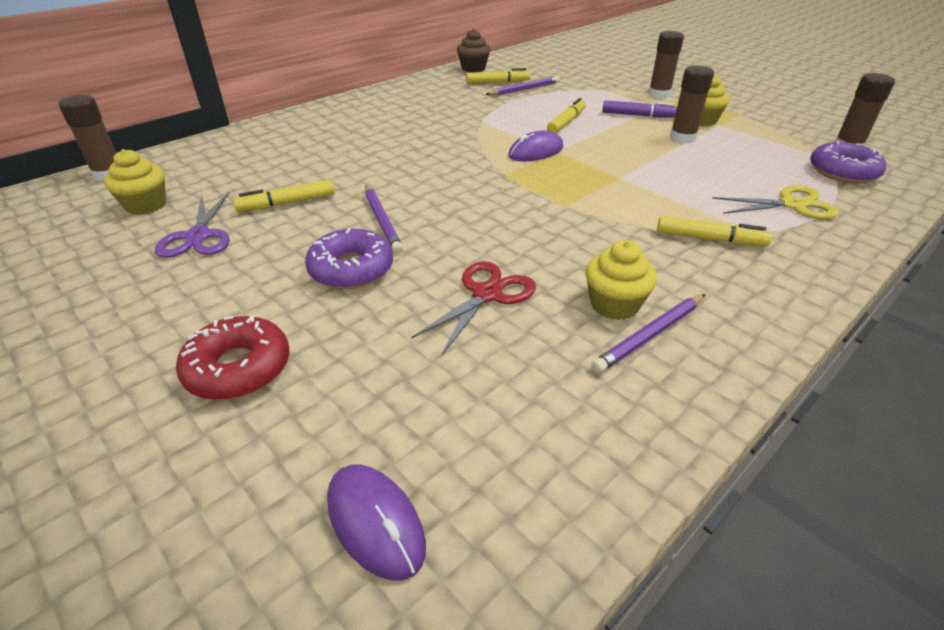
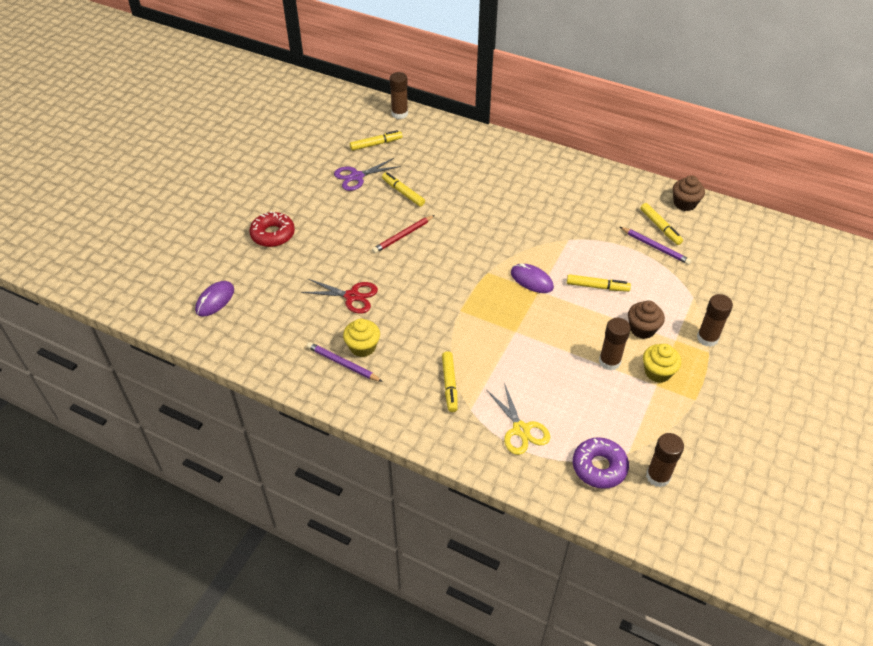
camera: 70 degrees right, 10 degrees up
(146, 205) = (376, 144): yellow cupcake -> yellow marker
(351, 269) = (352, 241): purple donut -> none
(381, 221) = (402, 236): purple pencil -> red pencil
(638, 115) = (642, 329): purple marker -> brown cupcake

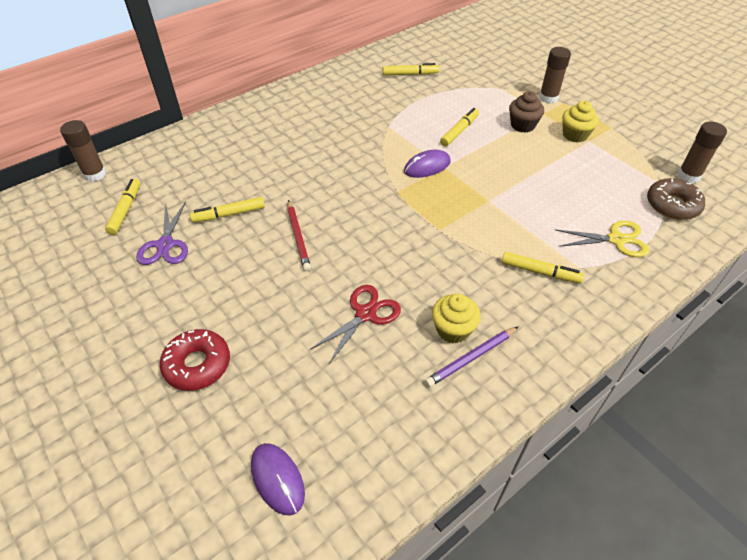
camera: 65 degrees left, 0 degrees up
(599, 467) = (672, 205): purple donut -> brown donut
(609, 361) = (552, 156): brown glue stick -> none
(655, 247) = (432, 85): purple pencil -> none
(684, 203) = (391, 53): brown cupcake -> none

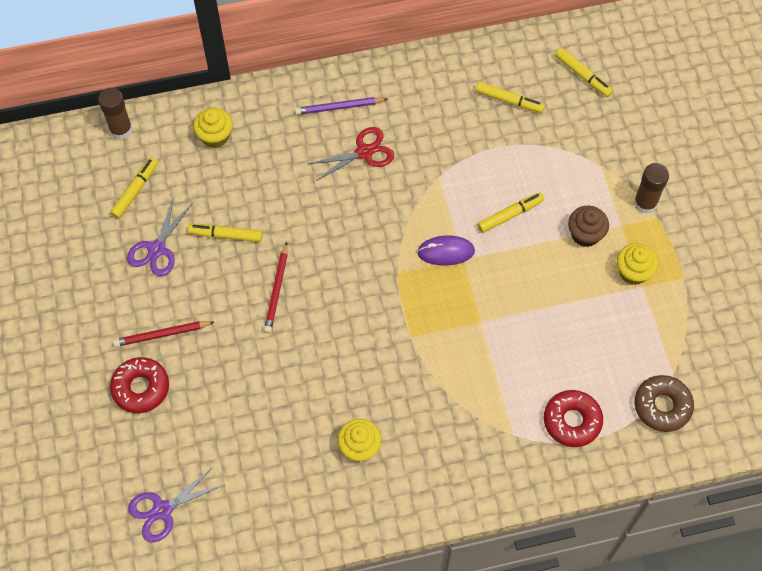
camera: 25 degrees right, 15 degrees up
(186, 154) = (215, 136): none -> yellow cupcake
(200, 309) = (162, 334): none -> red pencil
(277, 479) = (162, 510): purple mouse -> purple scissors
(365, 314) = (295, 399): red scissors -> red scissors (364, 152)
(471, 358) = (358, 479): purple pencil -> purple pencil (339, 107)
(540, 272) = (473, 424): yellow marker -> yellow marker (582, 76)
(616, 240) = (572, 421): yellow scissors -> red donut
(688, 175) = (712, 378): brown glue stick -> none

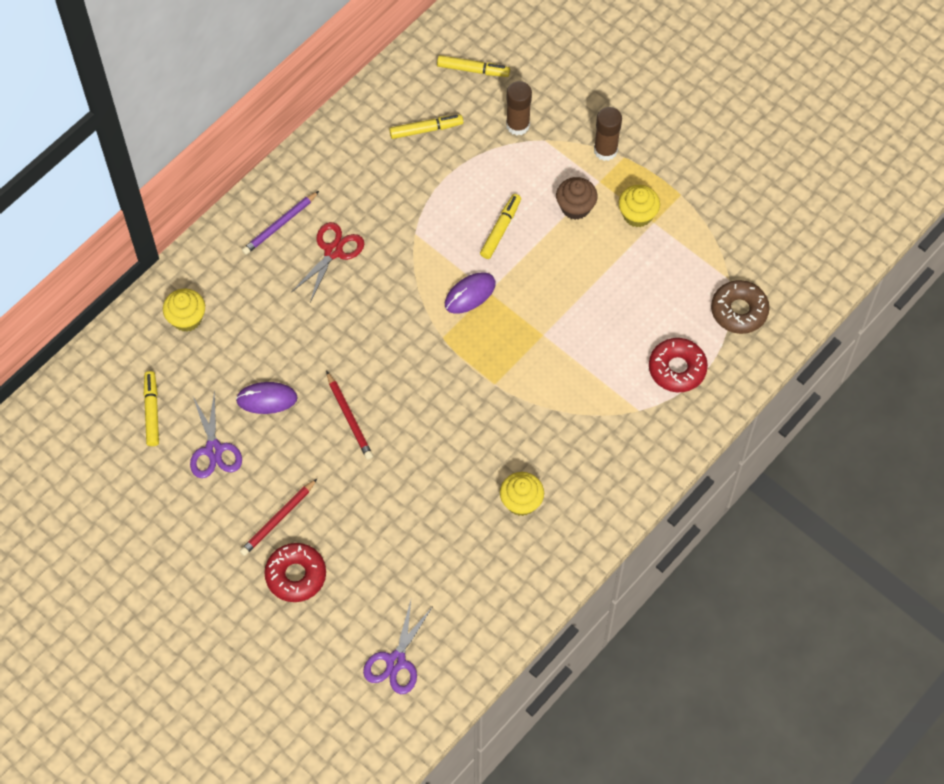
camera: 35 degrees left, 0 degrees up
(121, 130) = (93, 365): brown glue stick -> brown glue stick (518, 125)
(226, 235) = (267, 399): yellow marker -> purple mouse

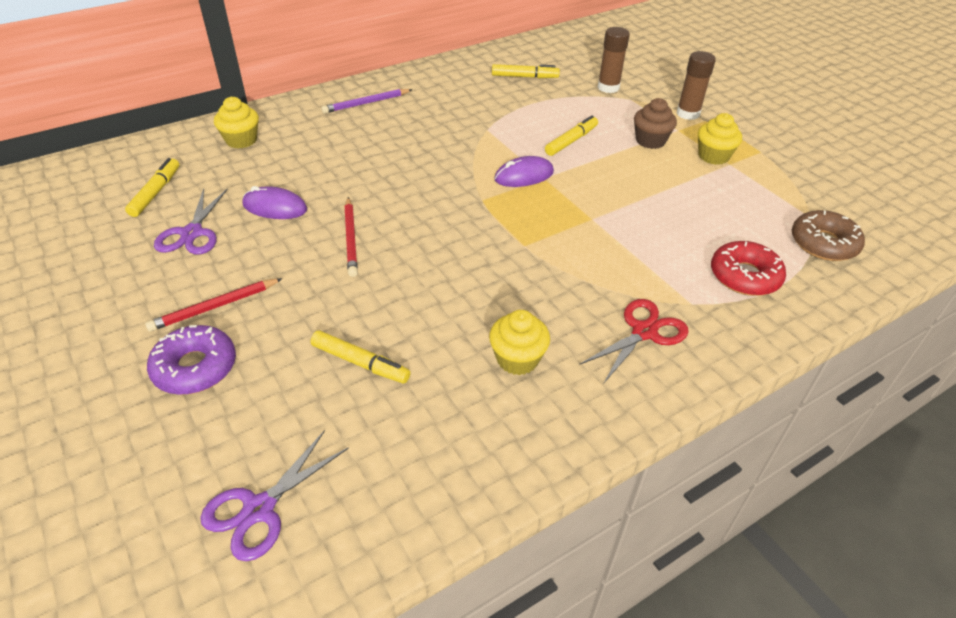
camera: 15 degrees right, 20 degrees down
(296, 575) = (195, 367): red donut -> purple donut
(333, 251) = (404, 126): red scissors -> red scissors (644, 332)
(473, 70) = (578, 55): yellow marker -> yellow marker (360, 363)

